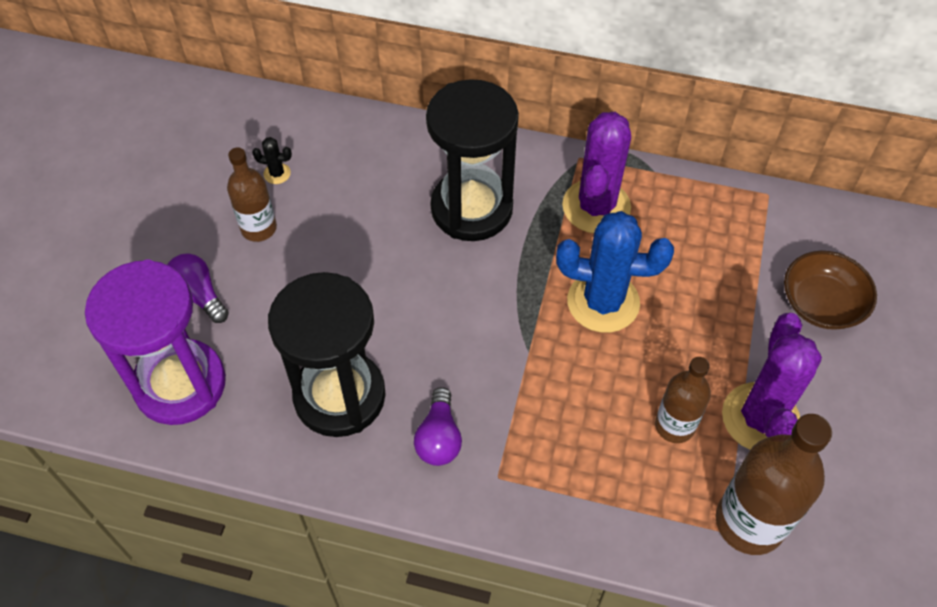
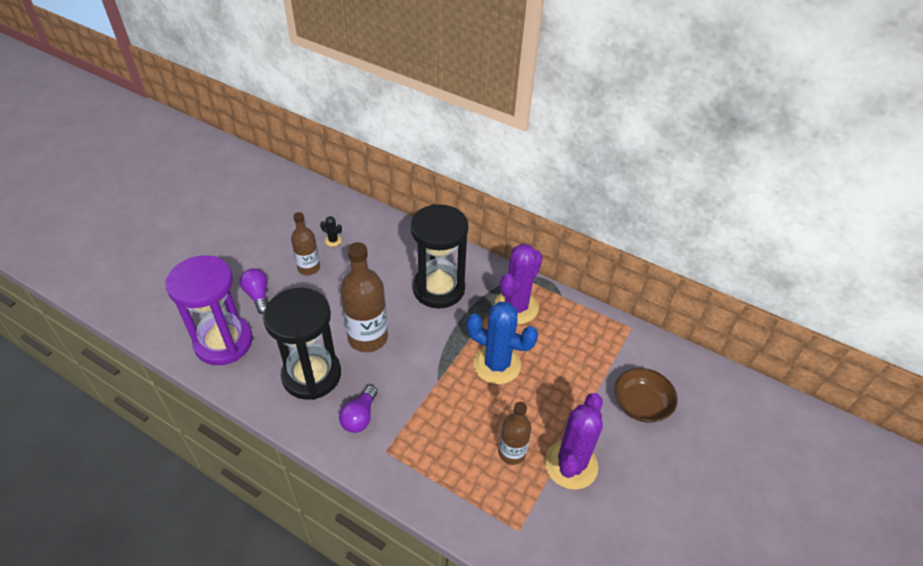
camera: 15 degrees right, 10 degrees down
(749, 522) = (537, 529): brown bottle -> brown bottle (368, 337)

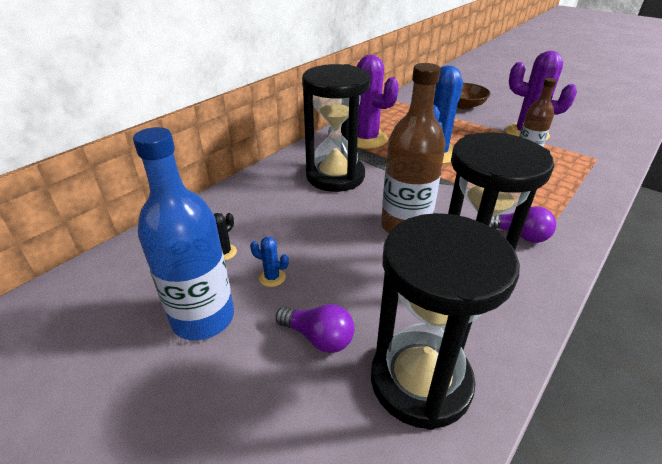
camera: 80 degrees left, 10 degrees down
(223, 342) = (420, 381): purple hourglass -> black hourglass
(258, 295) = (318, 337): purple light bulb -> purple light bulb turned 135 degrees counterclockwise
(276, 244) = (203, 318): none -> blue bottle
(309, 268) = (272, 277): brown bottle -> blue cactus

